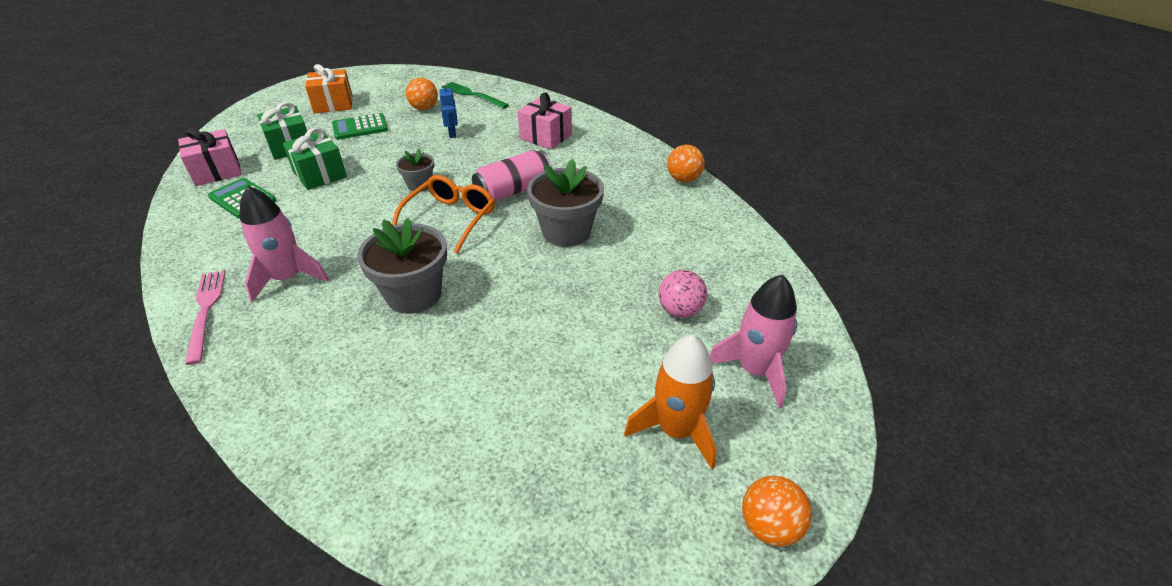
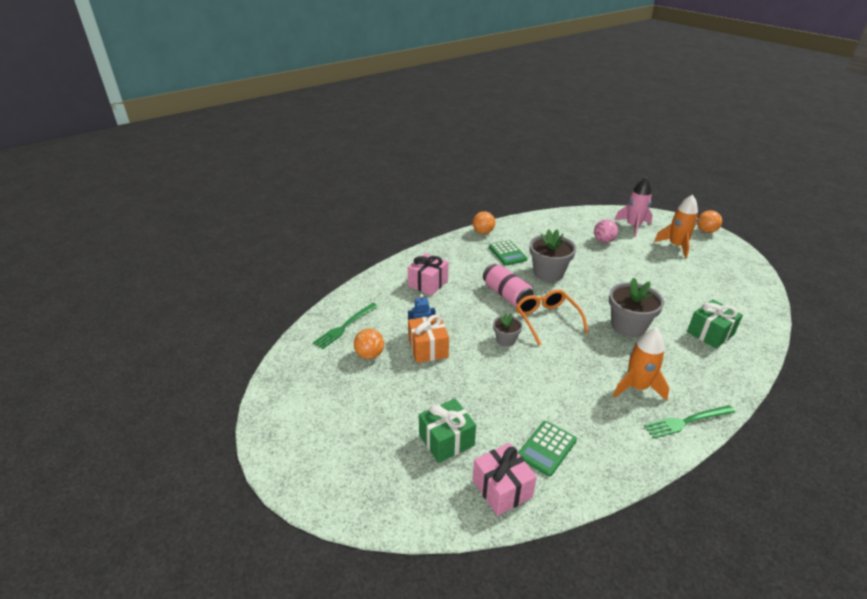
camera: 90 degrees left, 5 degrees down
(206, 311) = (687, 421): pink fork -> green fork
(288, 278) = (637, 387): pink rocket -> orange rocket
(320, 174) = (498, 403): green gift -> green gift (710, 333)
(333, 104) = (349, 428): orange gift -> orange gift (428, 348)
(360, 127) = (407, 394): green calculator -> green calculator (507, 253)
(450, 219) = (546, 319): orange glasses -> orange glasses turned 45 degrees clockwise

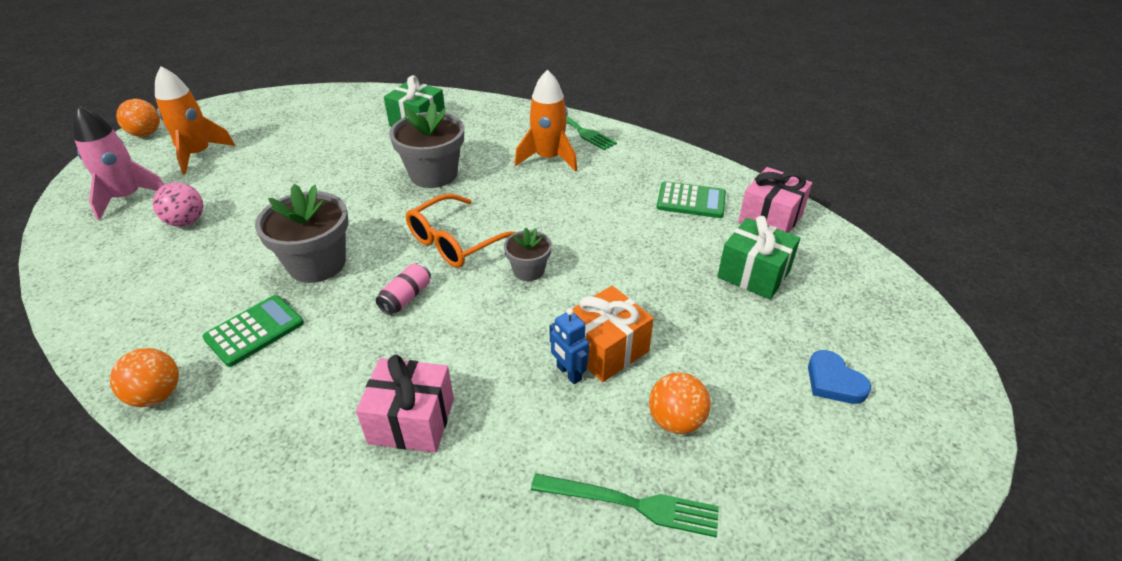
camera: 115 degrees left, 5 degrees up
(344, 426) = (833, 381): none -> blue heart
(506, 294) = (406, 298): pink can -> pink can, size x0.58

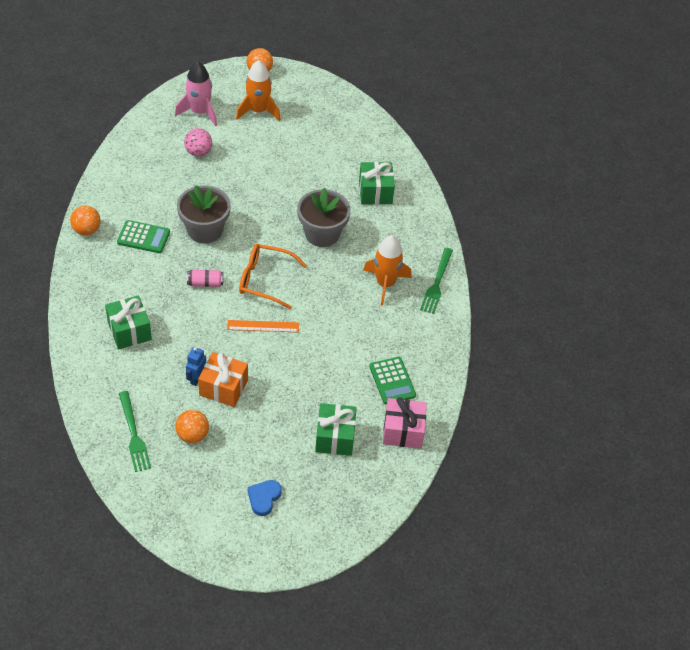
camera: 55 degrees right, 10 degrees up
(411, 421) = (129, 331): pink gift -> green gift
(528, 270) = (263, 326): grey flower pot -> orange ruler

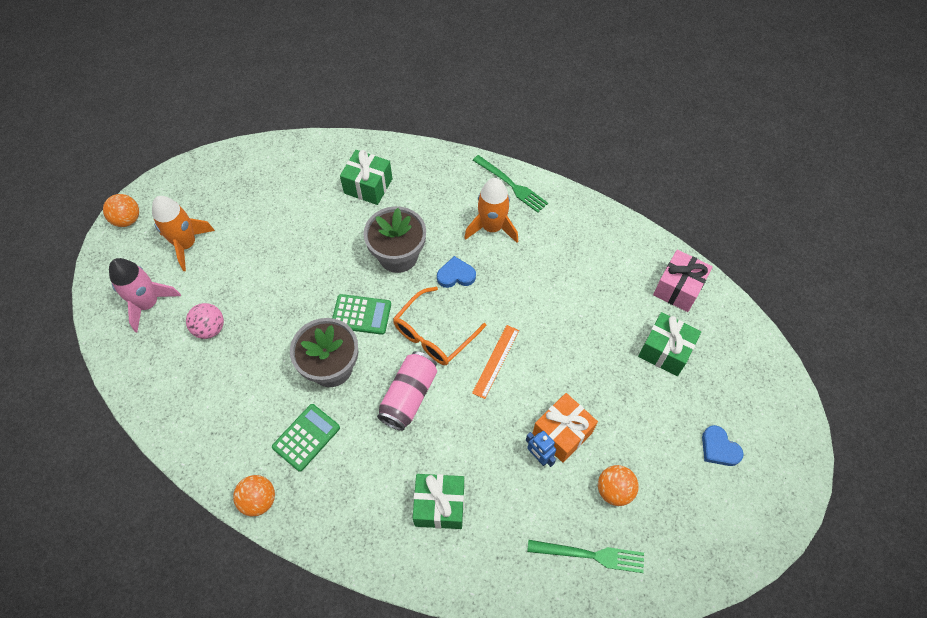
camera: 60 degrees left, 10 degrees up
(205, 283) = (409, 396): pink can -> pink can, size x1.72
(325, 275) = (456, 275): none -> blue heart
(392, 381) = (615, 272): green calculator -> green calculator (361, 315)

